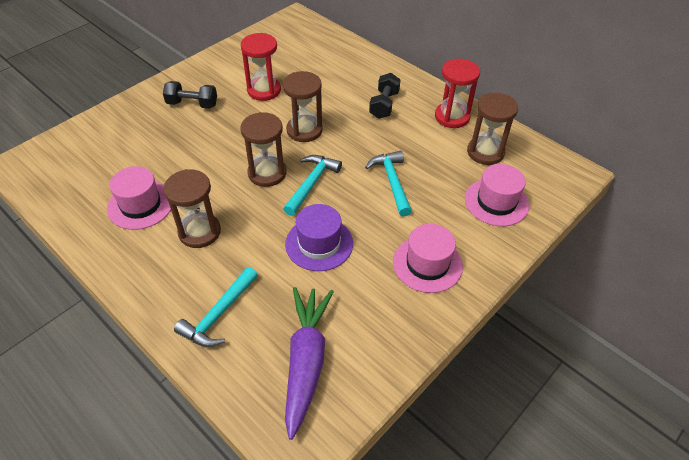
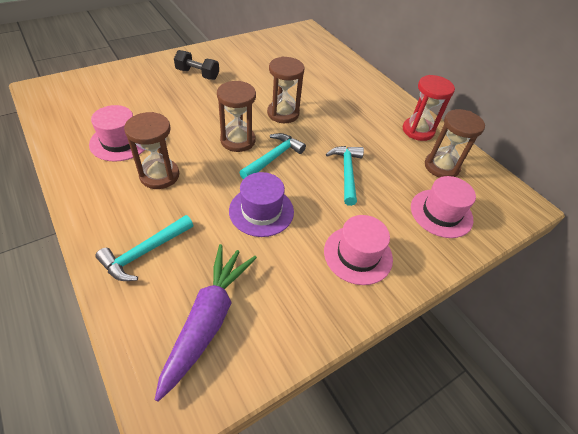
camera: 10 degrees right, 0 degrees up
(264, 90) = (260, 76): red hourglass -> none
(384, 105) = (359, 108): black dumbbell -> none

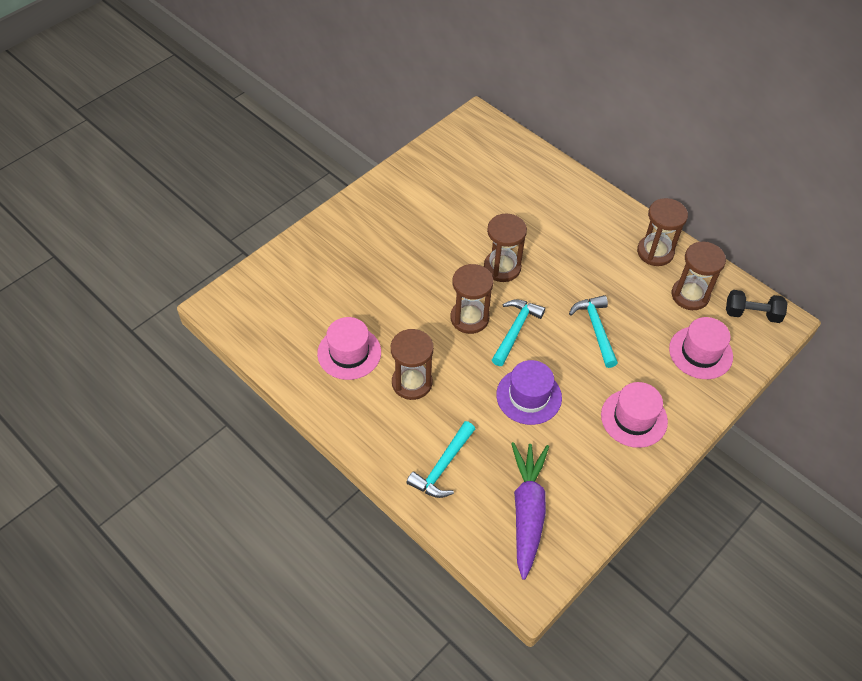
camera: 10 degrees left, 5 degrees up
(197, 74) = (381, 234): black dumbbell -> black dumbbell (752, 314)
(418, 130) = (655, 252): red hourglass -> brown hourglass

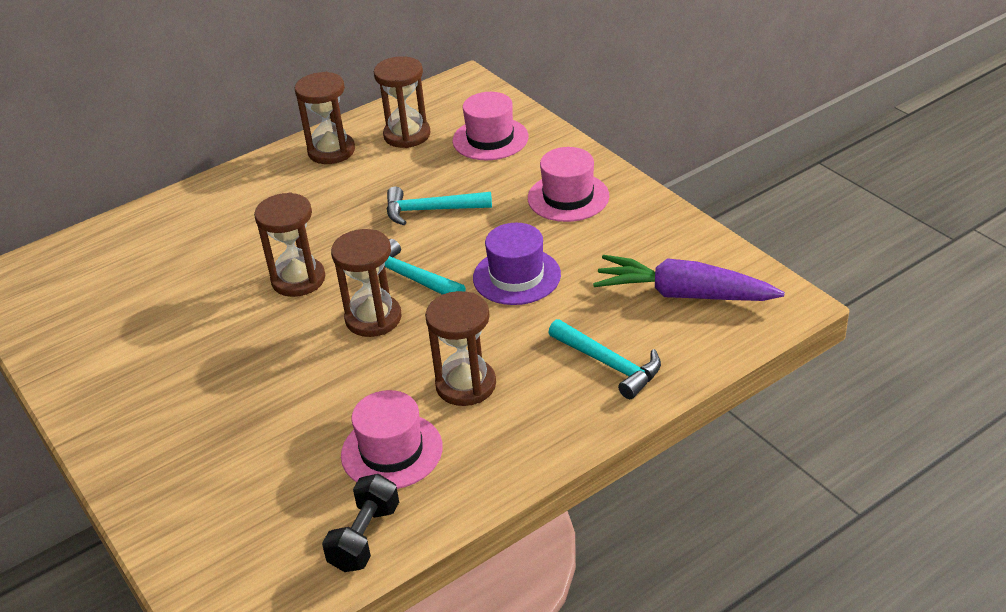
camera: 75 degrees left, 15 degrees down
(752, 314) = (449, 98): black dumbbell -> black dumbbell (365, 537)

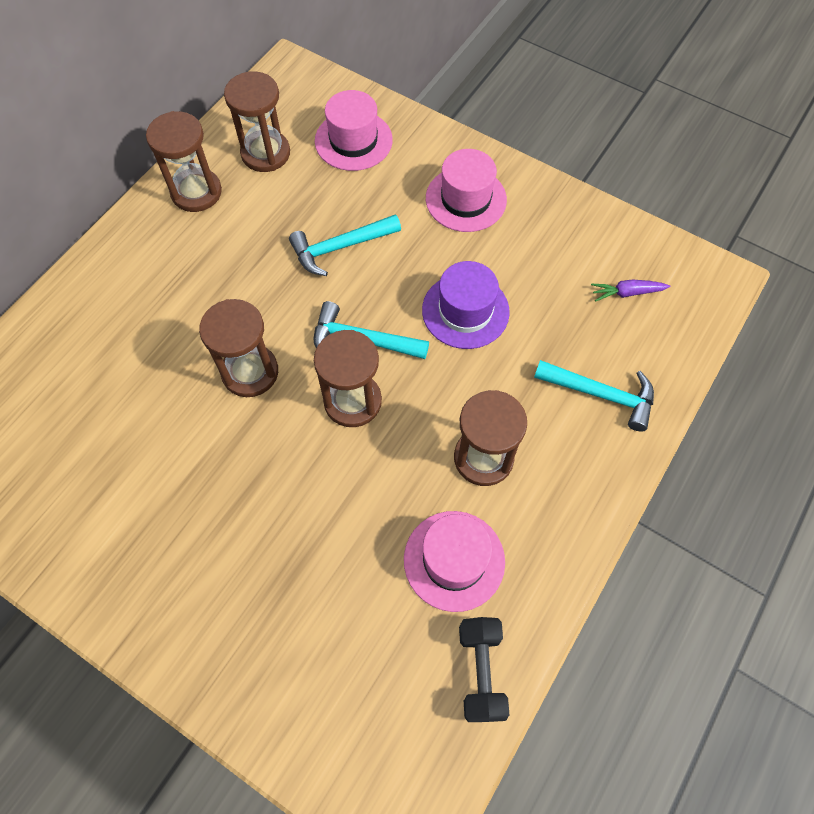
camera: 25 degrees left, 25 degrees up
(683, 294) = (627, 293): purple carrot -> purple carrot, size x0.44

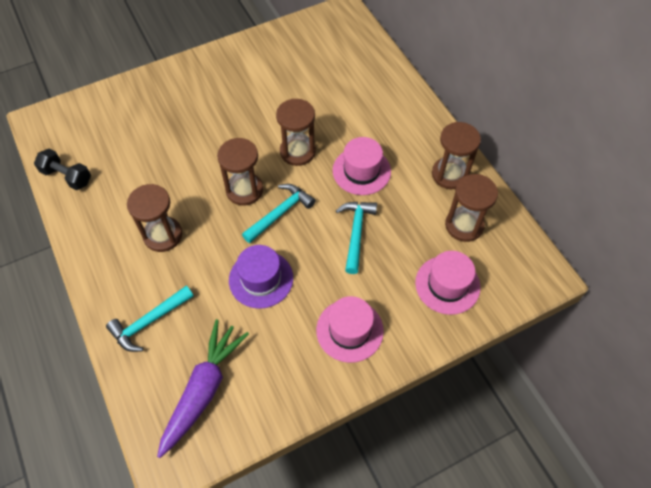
camera: 120 degrees right, 5 degrees down
(454, 560) = (123, 192): pink hat -> pink hat (361, 171)
(627, 293) = (203, 389): purple carrot -> purple carrot, size x2.26

